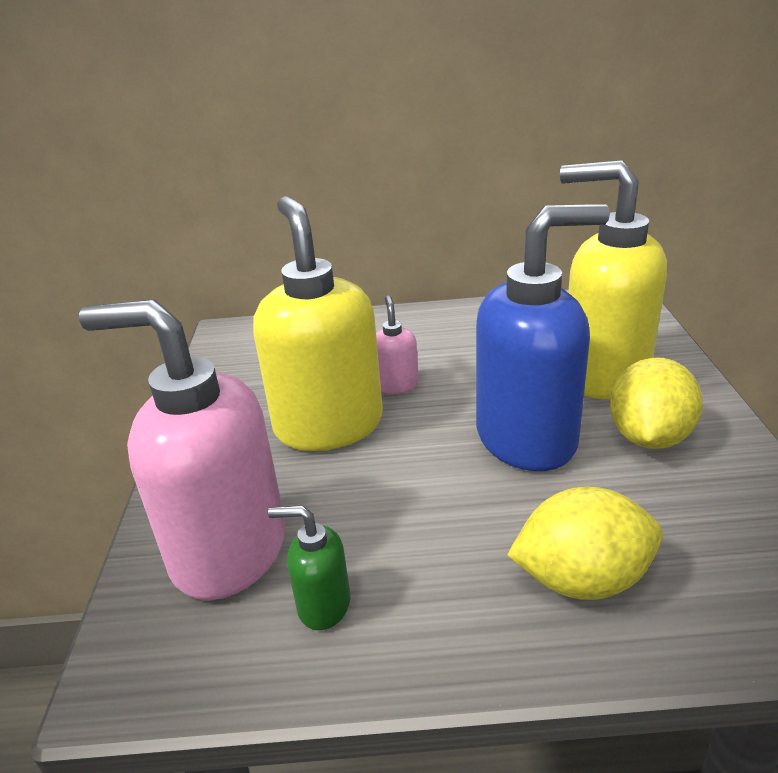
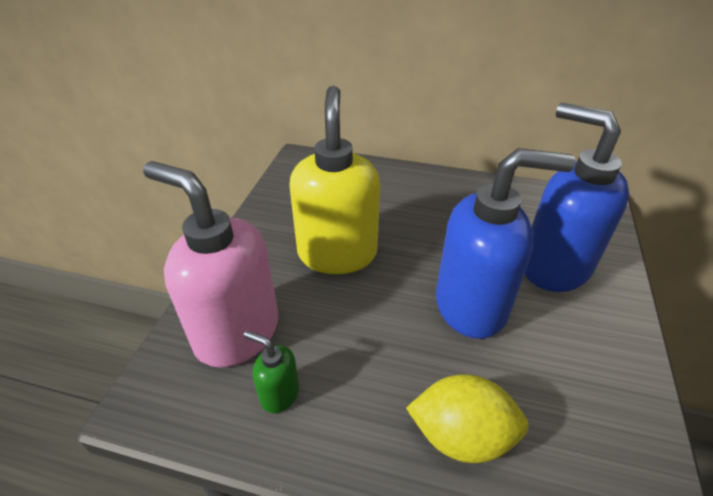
camera: 15 degrees right, 10 degrees up
(396, 385) = (396, 233): pink soap dispenser -> none
(603, 374) = (554, 266): yellow soap dispenser -> blue soap dispenser
(649, 437) = (565, 332): yellow lemon -> none

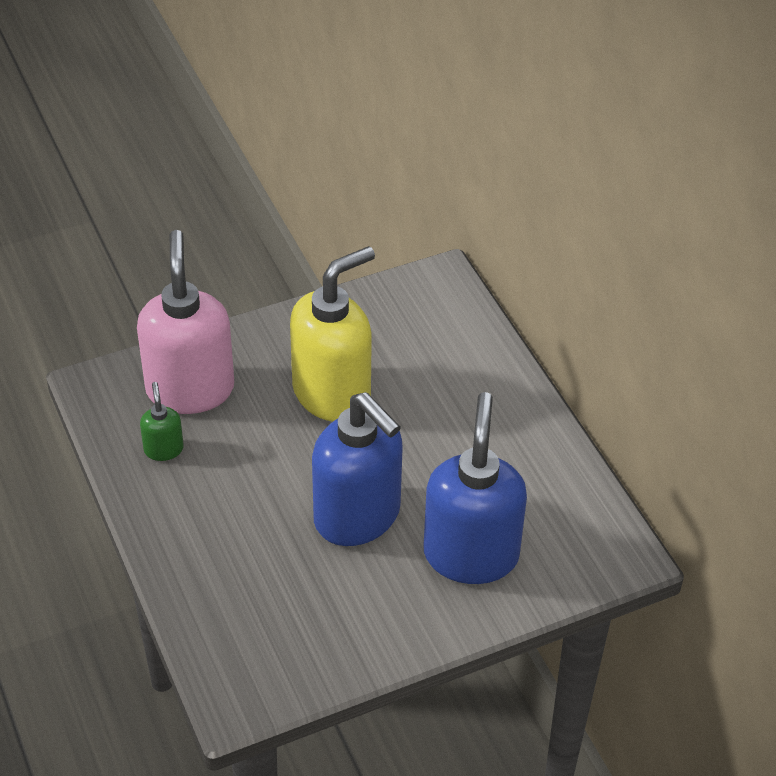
camera: 50 degrees right, 5 degrees up
(461, 436) = (222, 567): yellow lemon -> none

